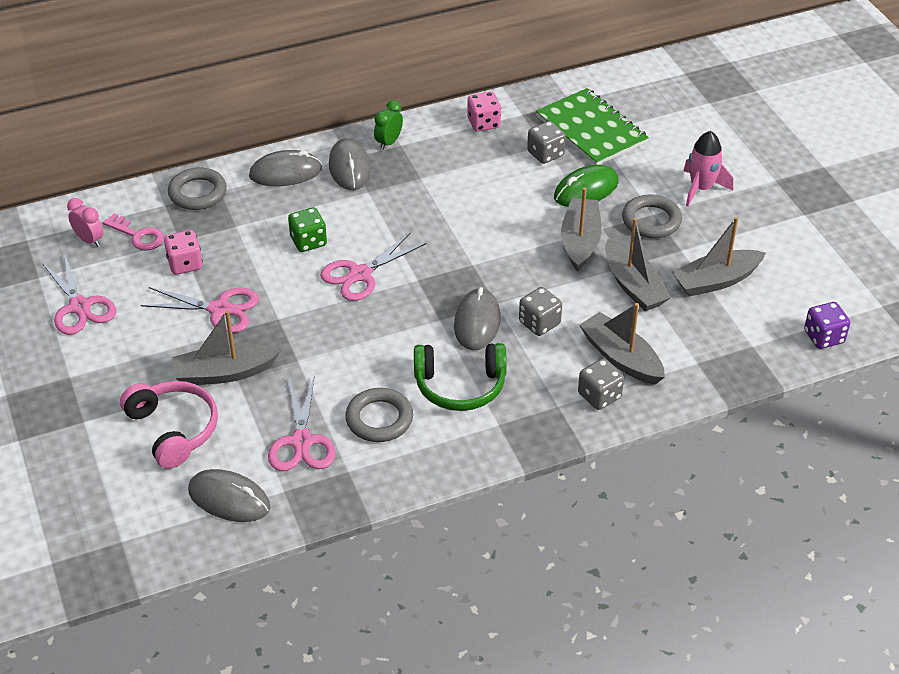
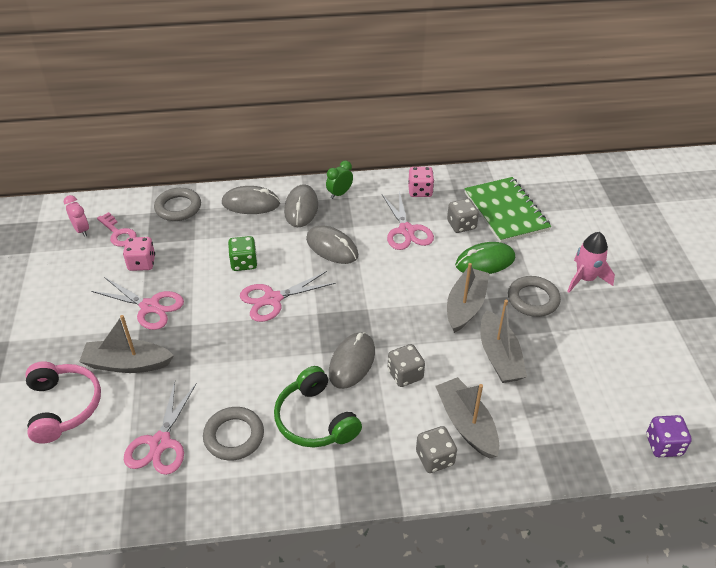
camera: 15 degrees right, 0 degrees up
(80, 307) = (47, 283): pink scissors -> pink scissors (406, 230)
(229, 499) = (76, 485): grey mouse -> grey mouse (332, 247)
(460, 385) = (315, 419): green headphones -> green headphones turned 45 degrees clockwise
(716, 281) = (575, 367): grey boat -> none

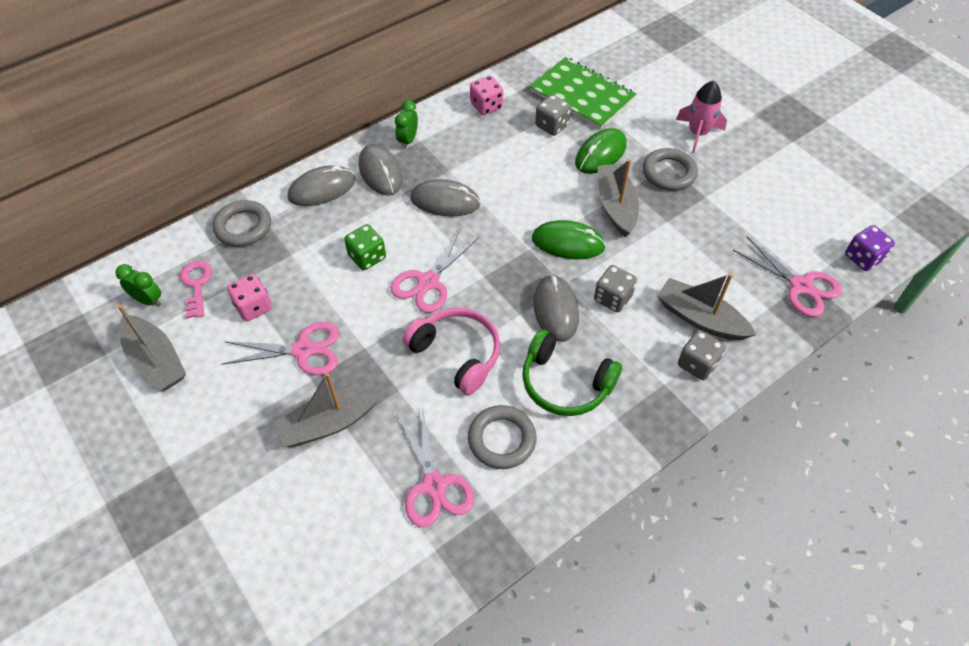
camera: 30 degrees left, 10 degrees up
(63, 406) = (297, 503): pink headphones -> pink headphones (457, 354)
(81, 230) = (148, 300): pink clock -> green clock
(118, 233) = (196, 285): pink key -> pink key turned 120 degrees counterclockwise
(402, 317) = (568, 243): none -> green mouse
(406, 230) = (504, 153): pink scissors -> pink scissors (800, 286)
(499, 356) = (680, 241): grey boat -> grey boat (156, 360)

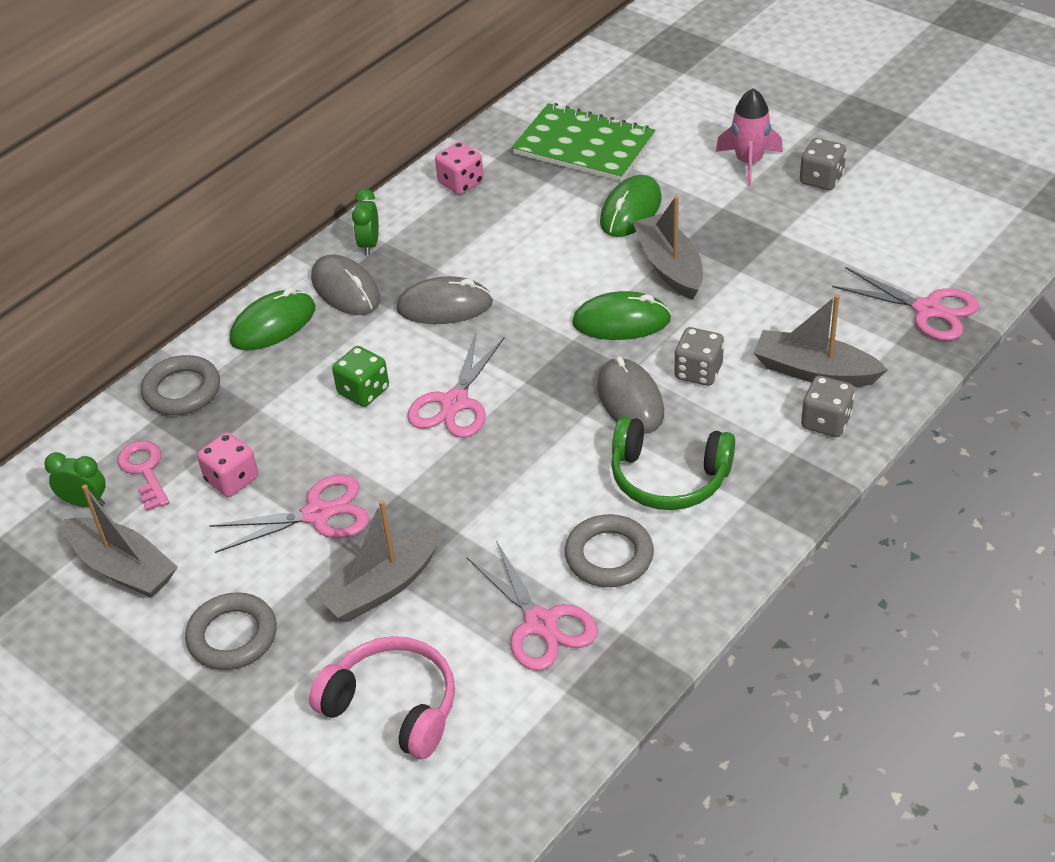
camera: 10 degrees left, 10 degrees down
(322, 189) = (273, 325): grey mouse -> green mouse
(457, 354) = (520, 475): pink headphones -> pink headphones (393, 706)
(552, 125) = (556, 190): grey dice -> grey dice (821, 179)
(669, 173) = (725, 215): grey ring -> grey ring (232, 636)
(863, 258) = (995, 263): purple dice -> none

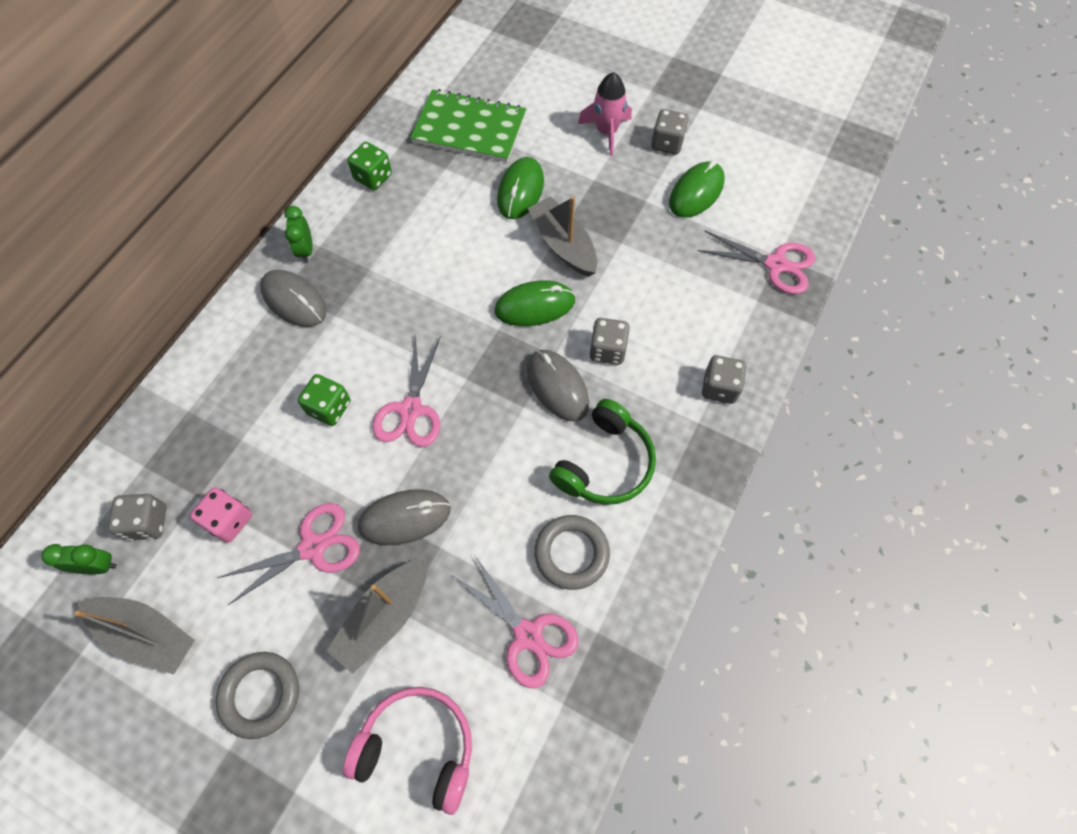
camera: 15 degrees left, 20 degrees up
(144, 471) = (147, 522): pink key -> grey dice
(182, 390) = (166, 428): grey ring -> none
(273, 325) = (236, 346): green mouse -> green mouse (696, 192)
(444, 306) = (383, 308): grey mouse -> grey mouse (404, 518)
(461, 183) = (373, 177): pink dice -> green dice
(668, 477) = (604, 463): green headphones -> green headphones turned 60 degrees counterclockwise
(814, 371) = (700, 337): grey boat -> none

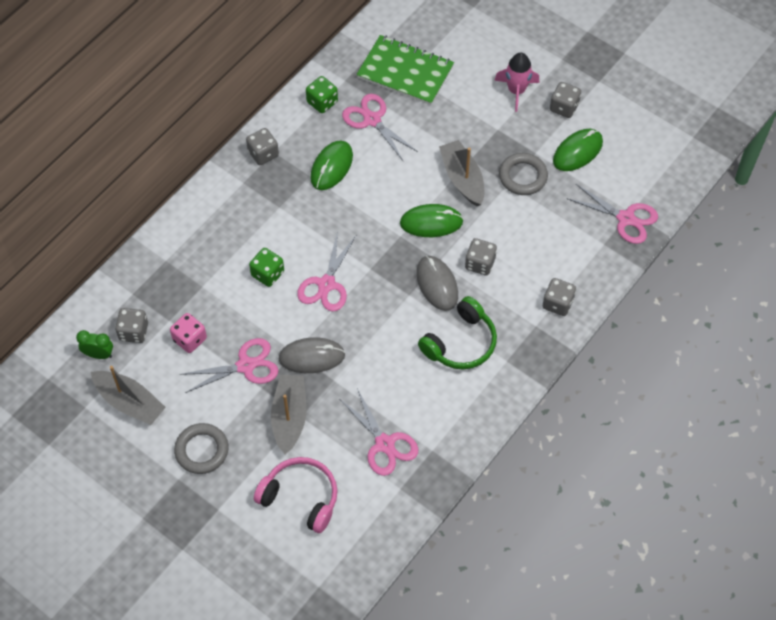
camera: 10 degrees right, 5 degrees down
(294, 300) = (250, 191): grey mouse -> none
(306, 250) = (263, 154): green clock -> grey dice
(385, 617) = (289, 417): grey boat -> grey boat turned 135 degrees clockwise
(438, 190) = (372, 120): none -> pink scissors
(520, 191) = (437, 130): green mouse -> green mouse (331, 167)
(571, 553) = (424, 398): grey ring -> grey ring (523, 176)

